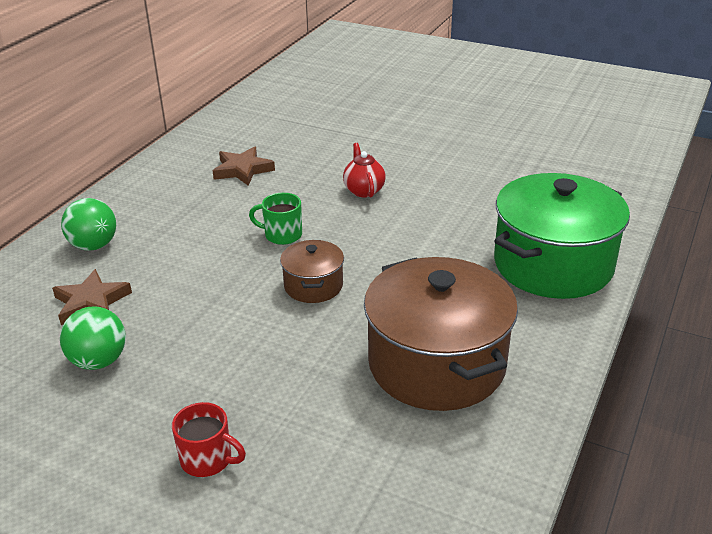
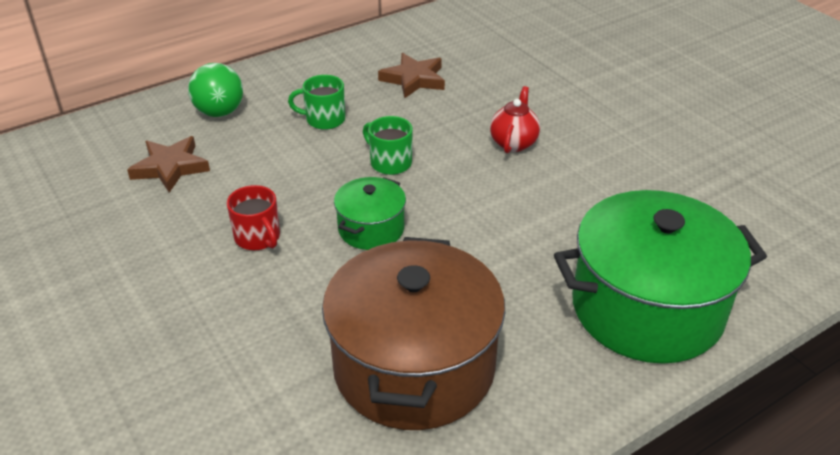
camera: 30 degrees right, 5 degrees up
(99, 361) = (128, 227): green ball -> none
(196, 221) = (324, 119): none -> green mug
(207, 459) = (128, 363): red mug -> red mug (258, 237)
(313, 286) = (371, 229): brown pot -> green pot

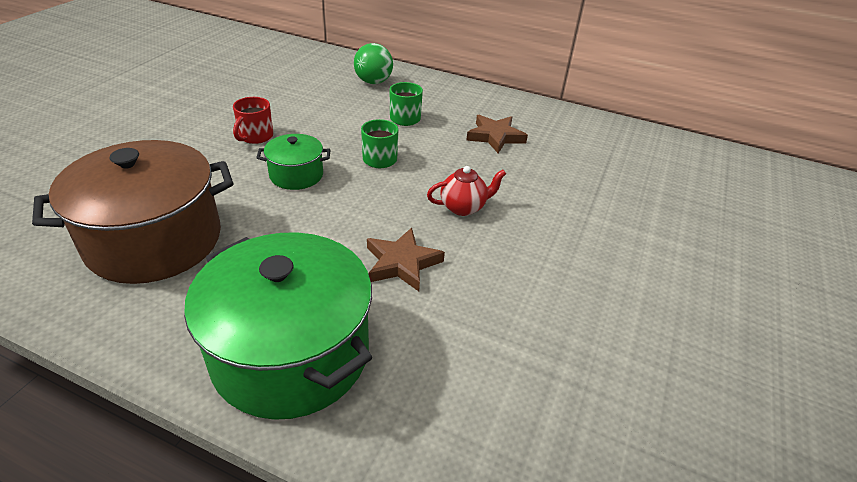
camera: 55 degrees right, 0 degrees up
(170, 167) = (302, 86): brown star -> brown star (402, 263)

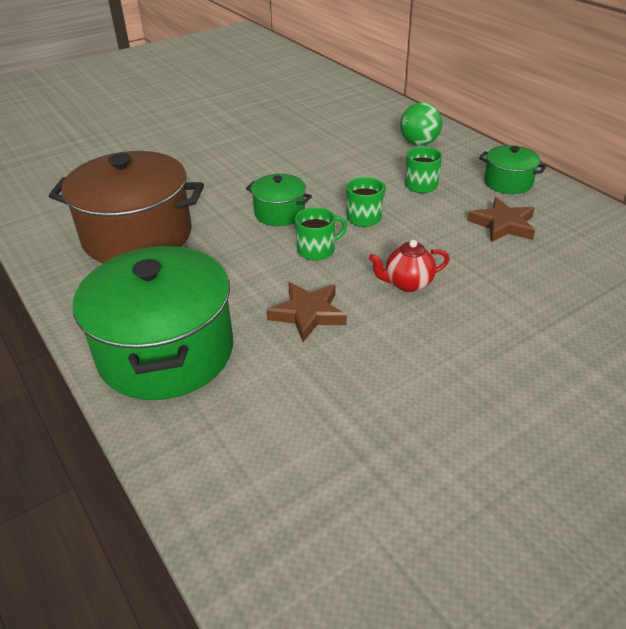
camera: 35 degrees right, 0 degrees up
(255, 136) = (272, 172): red mug -> none
(361, 201) = (317, 250): none -> green mug
(463, 207) = (407, 283): red teapot -> red teapot turned 150 degrees clockwise
(471, 101) = (508, 182): none -> green pot

